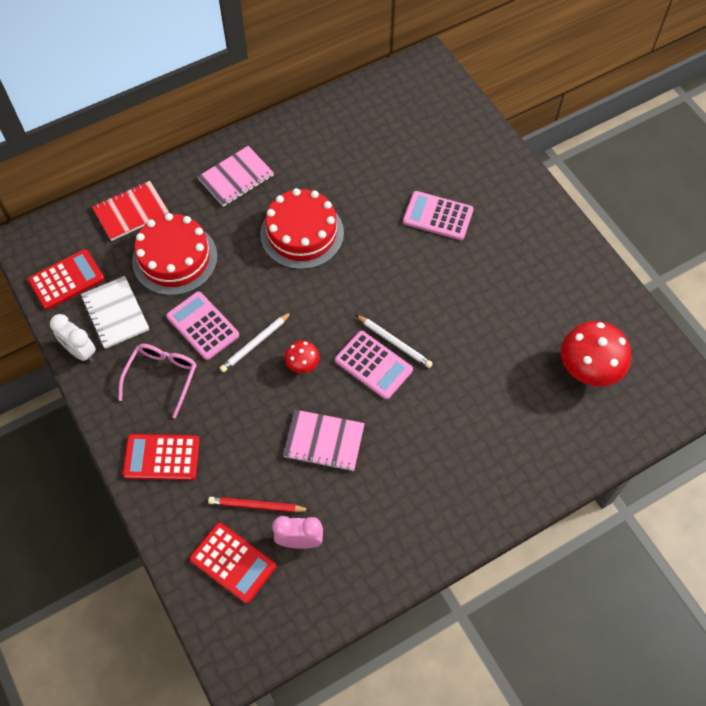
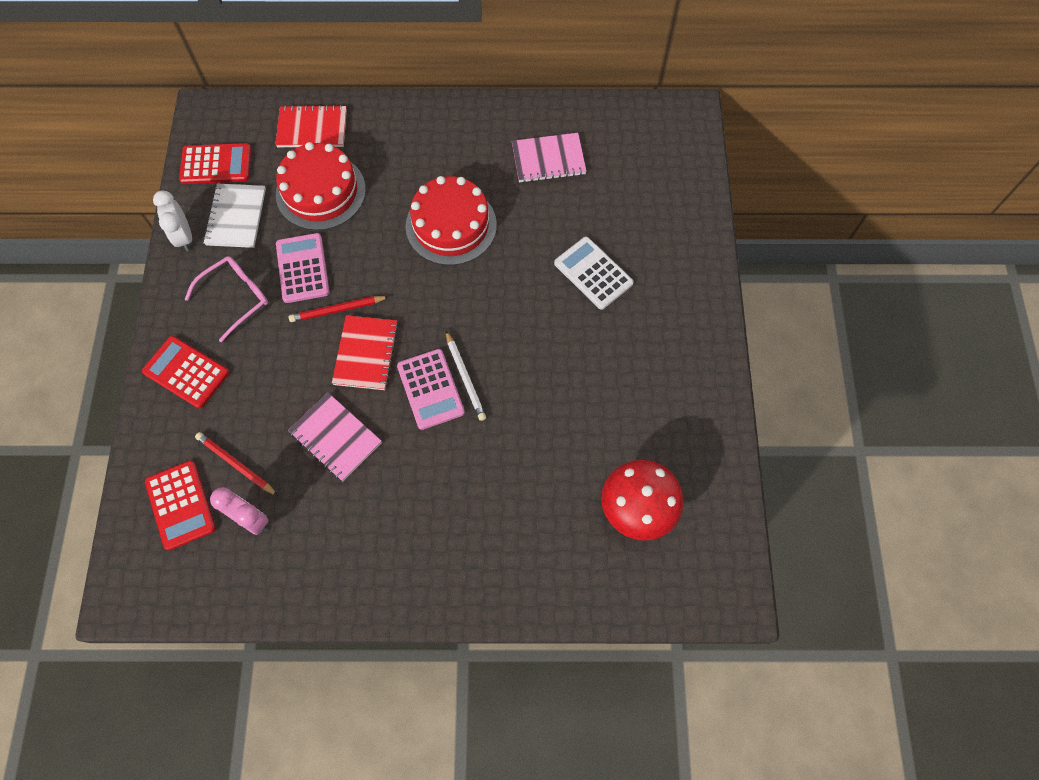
camera: 30 degrees right, 5 degrees up
(236, 177) = (427, 141): pink notebook -> pink notebook (548, 159)
(255, 344) = (337, 310): white pencil -> red pencil
(302, 365) = (365, 354): red mushroom -> red notebook
(438, 216) = (593, 273): pink calculator -> white calculator

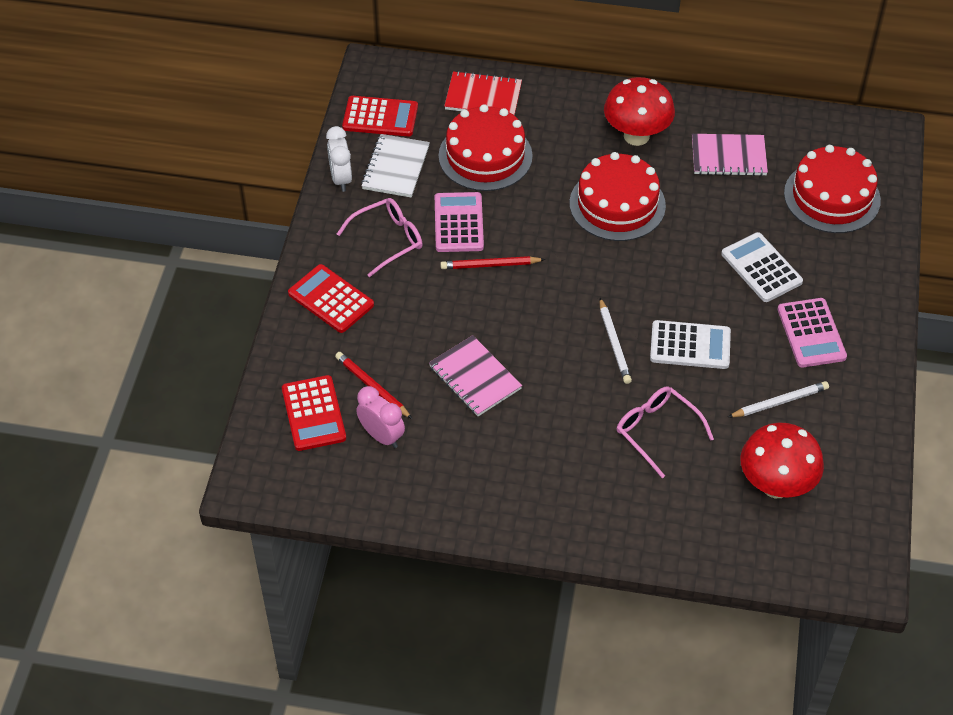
camera: 10 degrees right, 15 degrees down
(365, 354) = (514, 308): red notebook -> none
(430, 389) = (577, 349): pink calculator -> pink calculator (811, 333)
(460, 150) = (636, 136): none -> red mushroom
(517, 468) = (657, 431): none -> pink glasses
(537, 368) = (690, 345): none -> white calculator
(628, 416) = (780, 402): none -> white pencil
(648, 187) = (832, 197): none -> red cake

